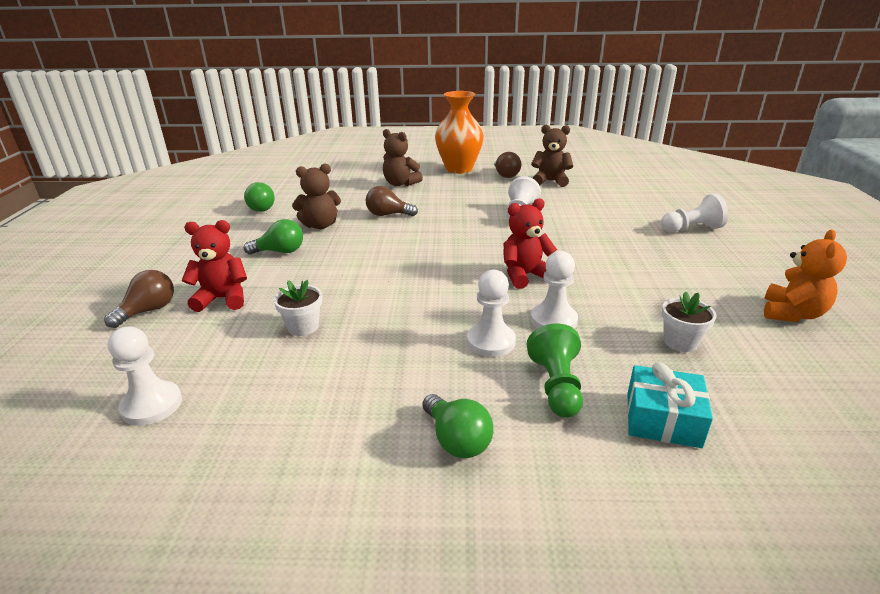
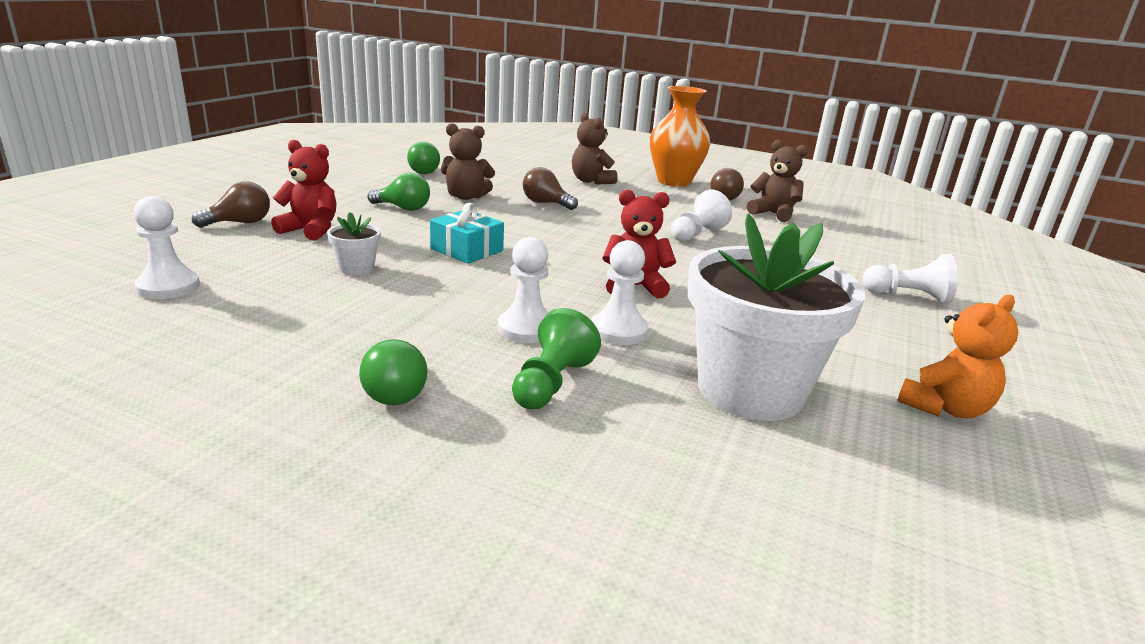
camera: 20 degrees right, 5 degrees down
(662, 419) = (638, 446): turquoise gift -> turquoise gift (467, 250)
(680, 342) = (750, 390): white flower pot -> white flower pot, size x2.46

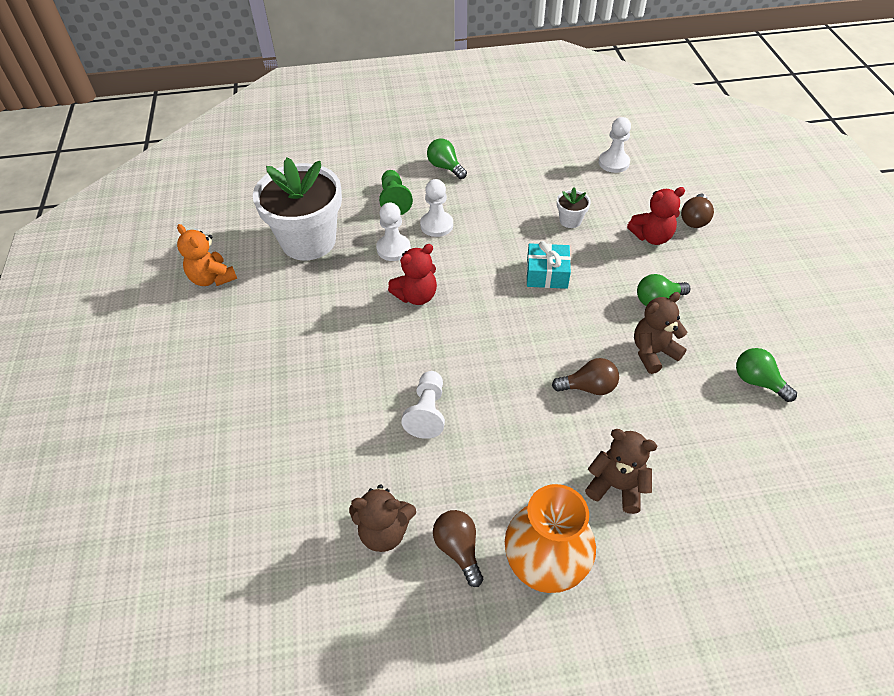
camera: 150 degrees right, 25 degrees up
(908, 296) = (228, 402): white pawn -> none
(944, 408) = (212, 278): orange teddy bear -> orange teddy bear turned 60 degrees counterclockwise

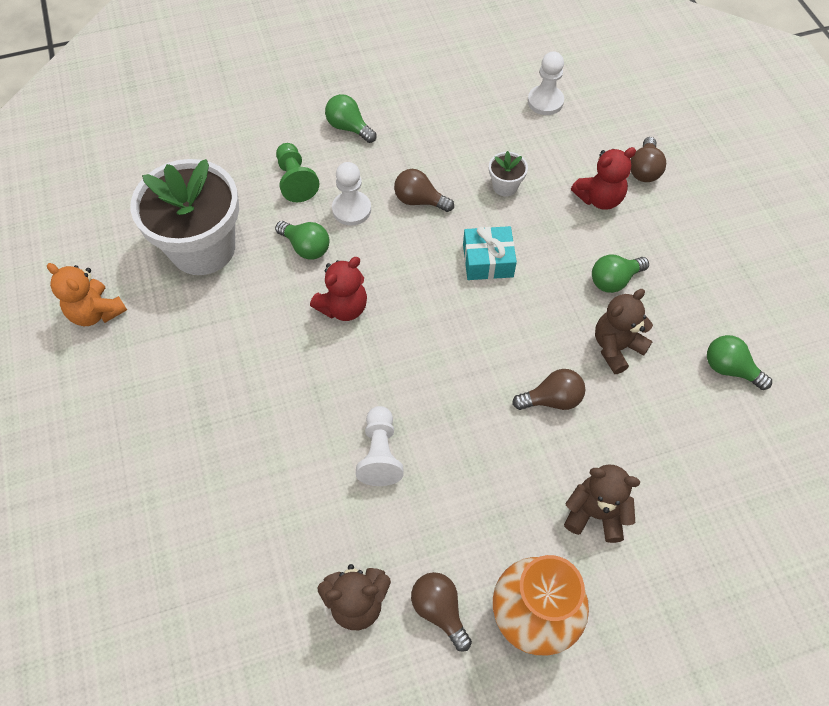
camera: 10 degrees left, 10 degrees up
(393, 249) = (306, 247): white pawn -> green light bulb
(495, 224) = (419, 200): none -> brown light bulb

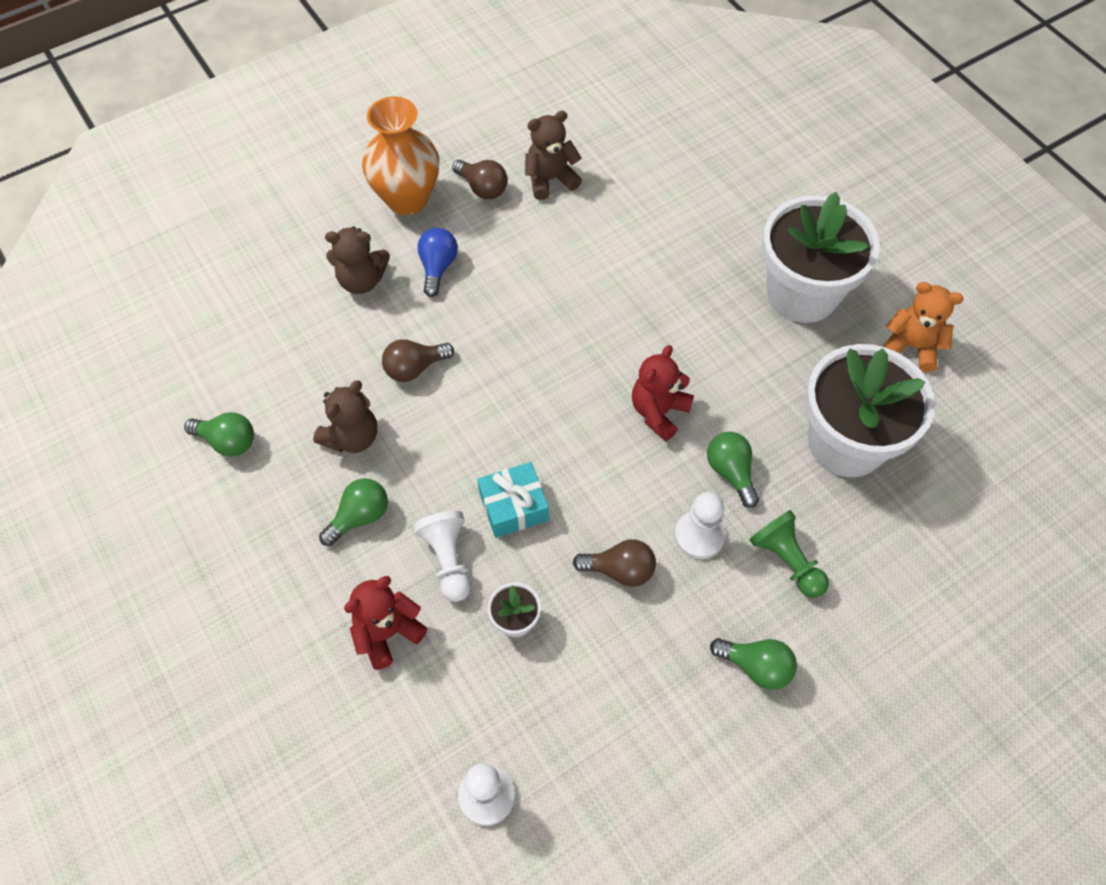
camera: 165 degrees right, 0 degrees up
(159, 387) = (802, 293): none -> white flower pot
(306, 247) = (731, 472): green light bulb -> green light bulb turned 45 degrees clockwise
(380, 453) = (569, 284): white pawn -> white pawn (448, 560)
(511, 509) = (438, 267): none -> blue light bulb
(644, 170) = (328, 698): brown light bulb -> none

